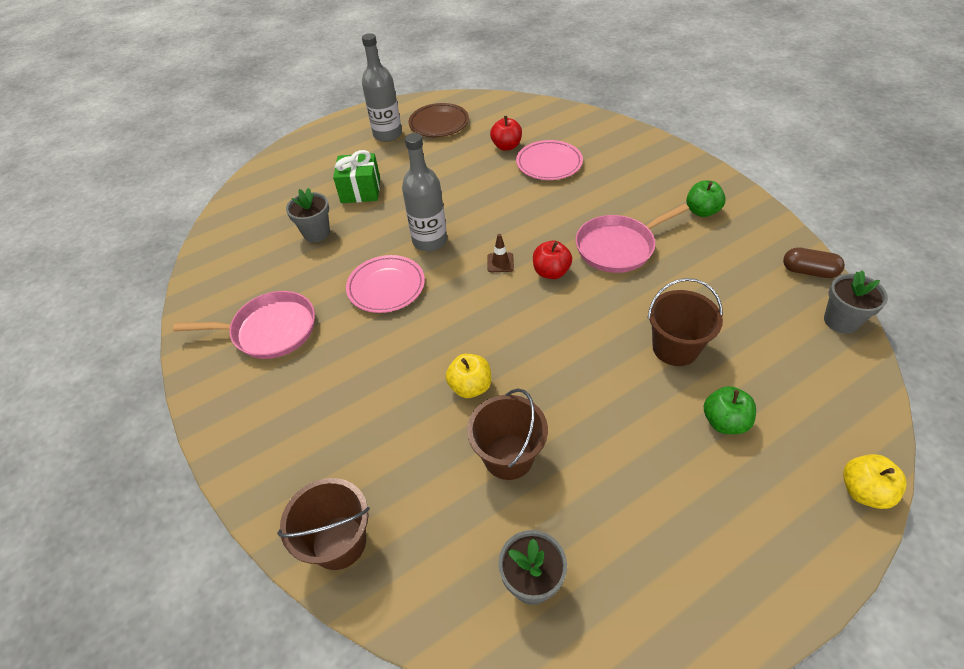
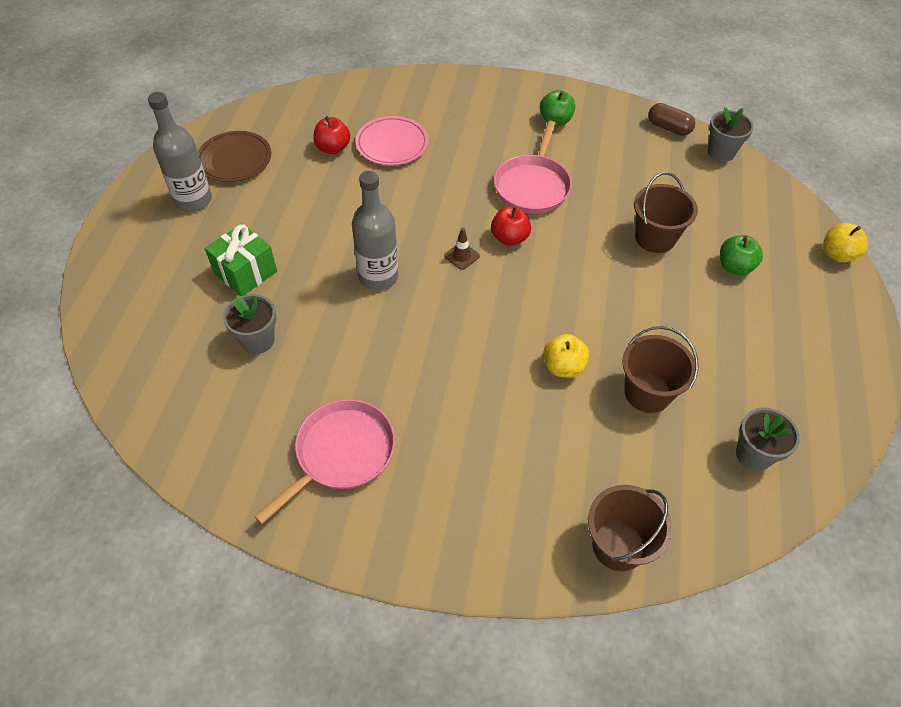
camera: 50 degrees left, 5 degrees up
(386, 287) = (395, 341): pink plate -> none
(808, 271) = (668, 128): brown capsule -> brown capsule turned 60 degrees clockwise

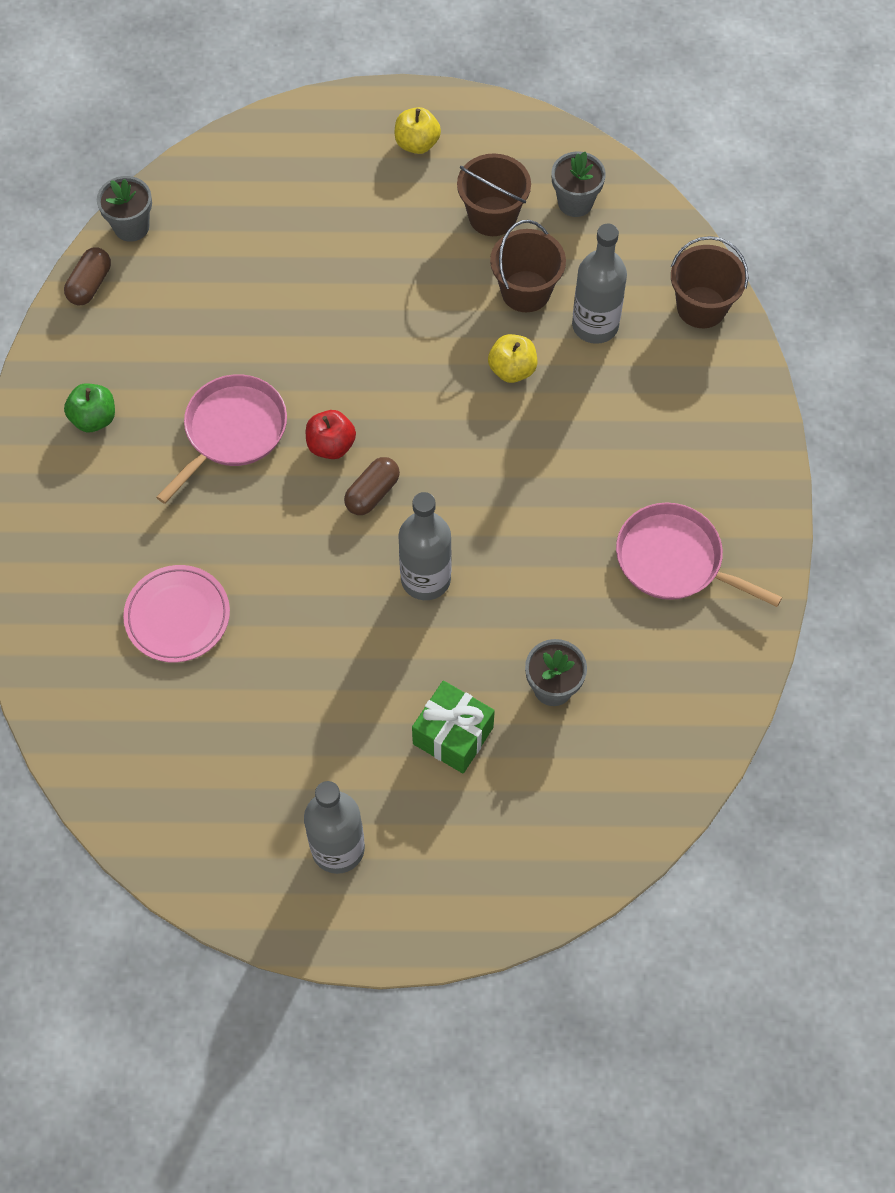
camera: 100 degrees left, 10 degrees up
(235, 160) = (246, 820): brown plate -> none
(333, 148) = (198, 693): red apple -> none
(461, 256) = (372, 493): brown traffic cone -> brown capsule
(532, 186) = (232, 431): pink pan -> pink pan turned 60 degrees counterclockwise
(604, 442) = (595, 325): none -> grey bottle
(655, 238) = (299, 293): brown bucket -> brown bucket (492, 216)
(734, 267) = (330, 214): green apple -> none
(837, 254) = (290, 118): yellow apple -> yellow apple (417, 143)

